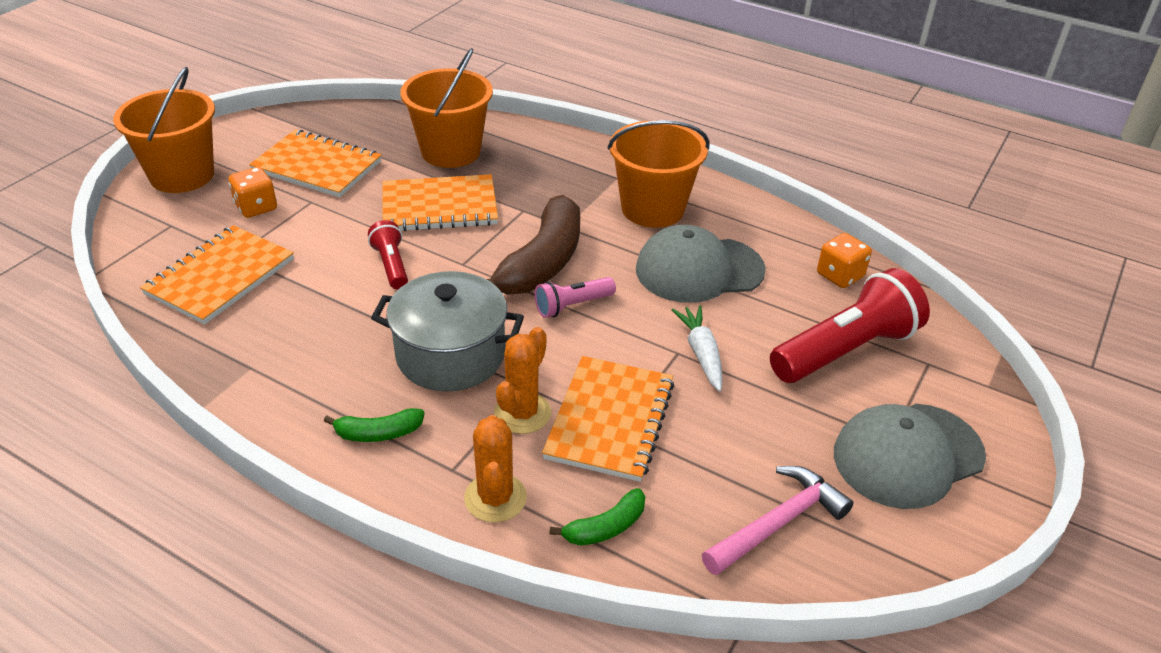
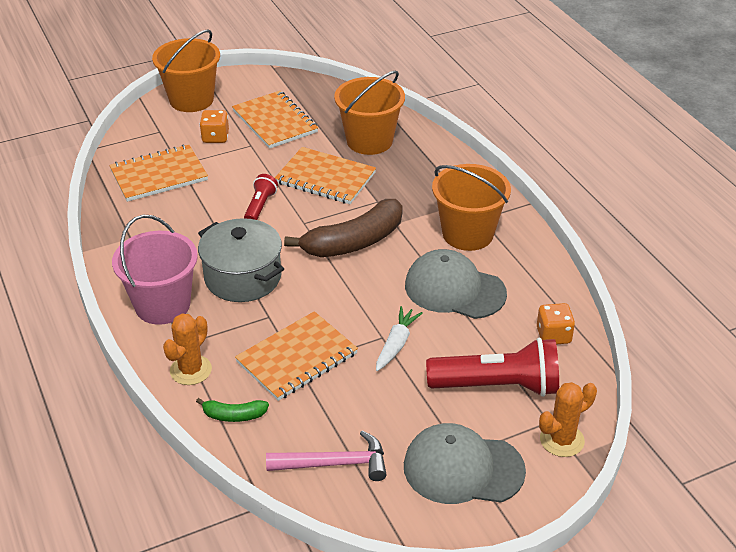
camera: 35 degrees right, 0 degrees up
(378, 433) = (162, 305): green banana -> pink bucket
(522, 413) = (250, 330): orange cactus -> orange cactus (562, 440)
(572, 306) = (345, 278): pink flashlight -> none

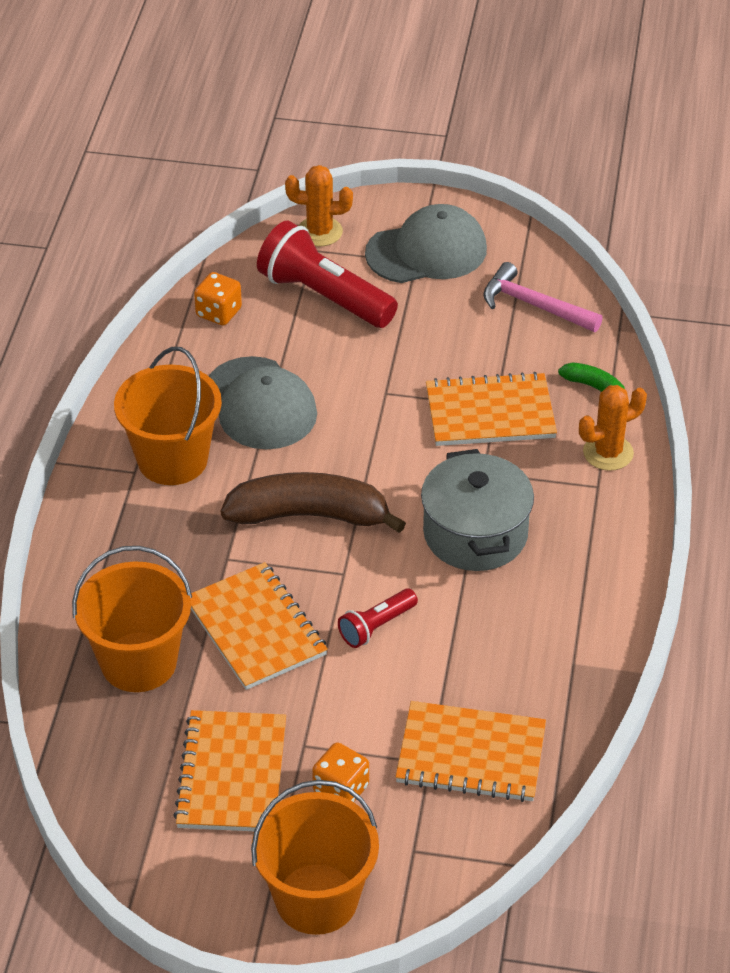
camera: 145 degrees left, 5 degrees up
(162, 305) = (591, 544): pink bucket -> none
(396, 344) = (378, 378): white carrot -> none
(463, 468) = (426, 251): grey cap -> grey cap turned 60 degrees counterclockwise

